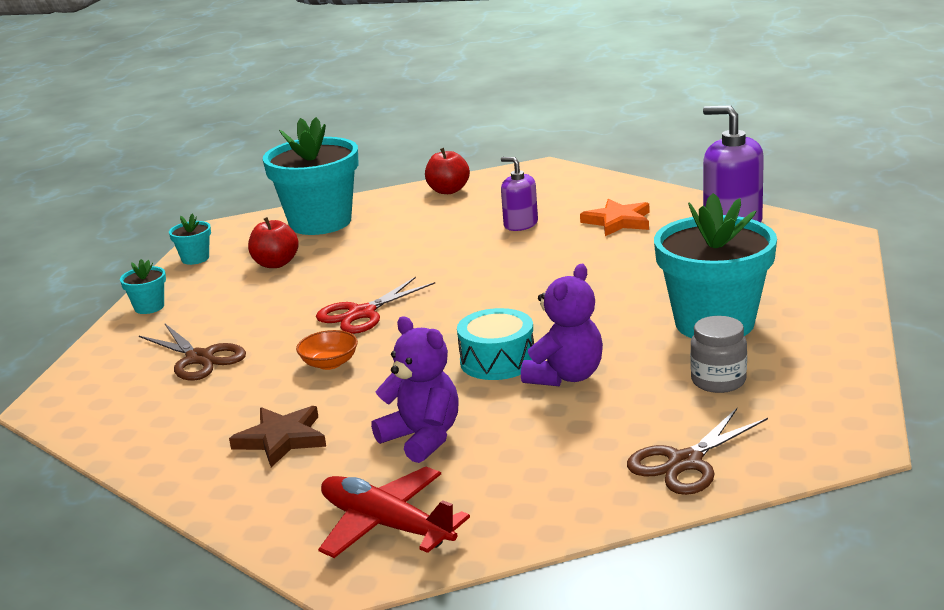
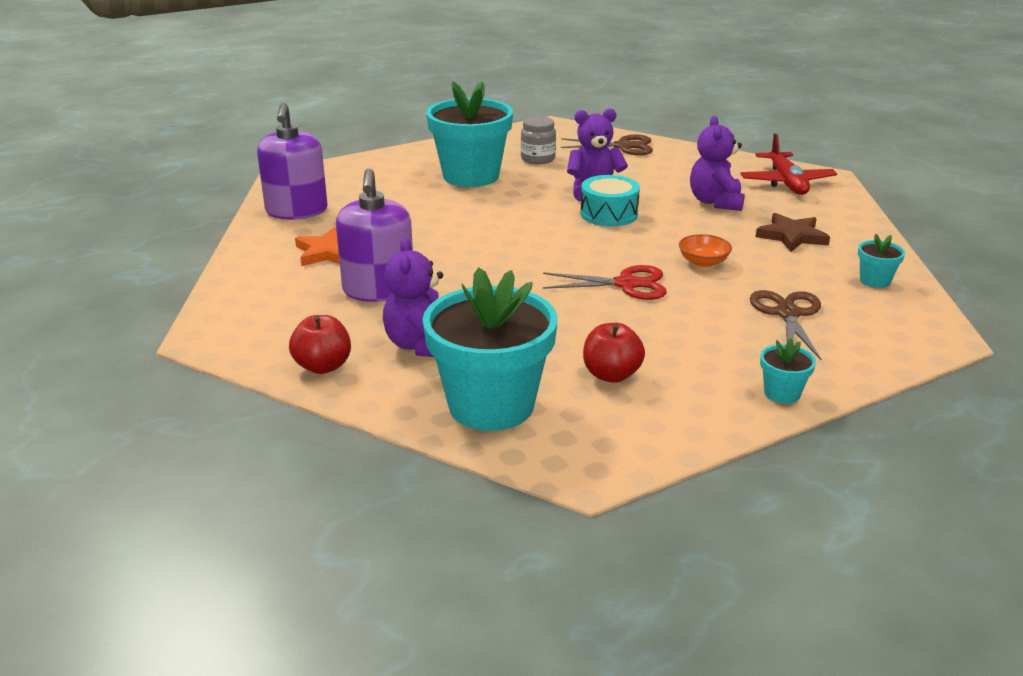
camera: 135 degrees left, 5 degrees up
(195, 258) = (672, 436): turquoise flower pot -> turquoise flower pot (875, 281)
(419, 220) = (421, 345): none -> purple teddy bear
(520, 224) = (378, 290): purple soap dispenser -> purple soap dispenser, size x1.67

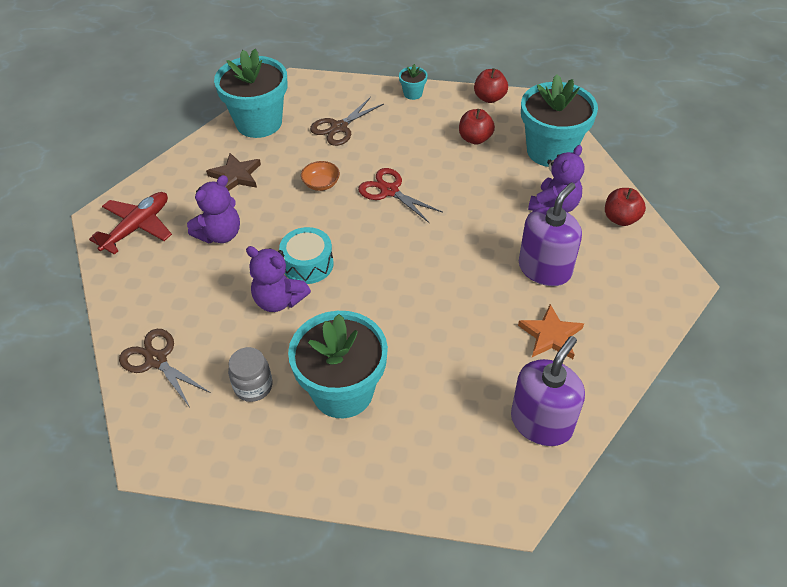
camera: 140 degrees left, 20 degrees up
(671, 441) = (489, 98): none -> red apple
(875, 281) = (259, 123): turquoise flower pot -> turquoise flower pot, size x2.38

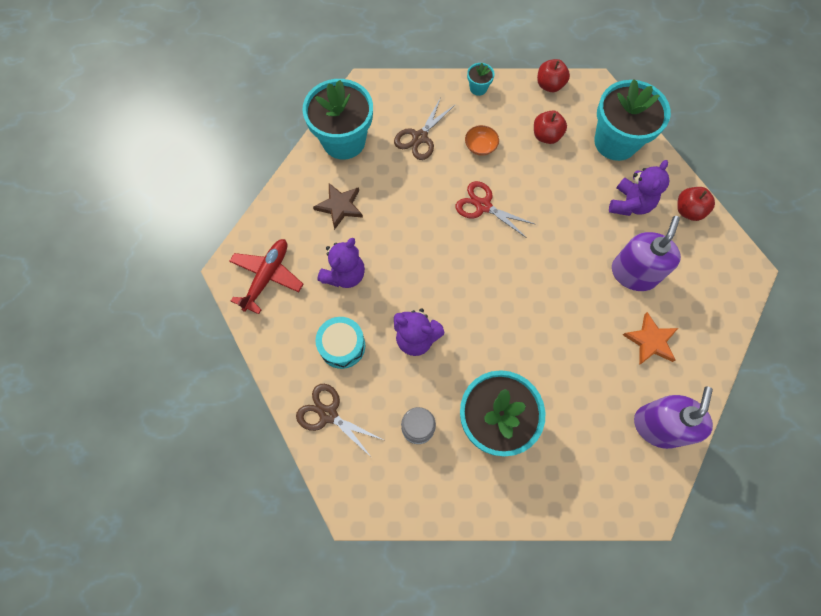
camera: 10 degrees left, 20 degrees up
(308, 264) = (431, 296): turquoise drum -> turquoise drum (342, 346)
(321, 184) = (420, 206): orange bowl -> orange bowl (480, 146)

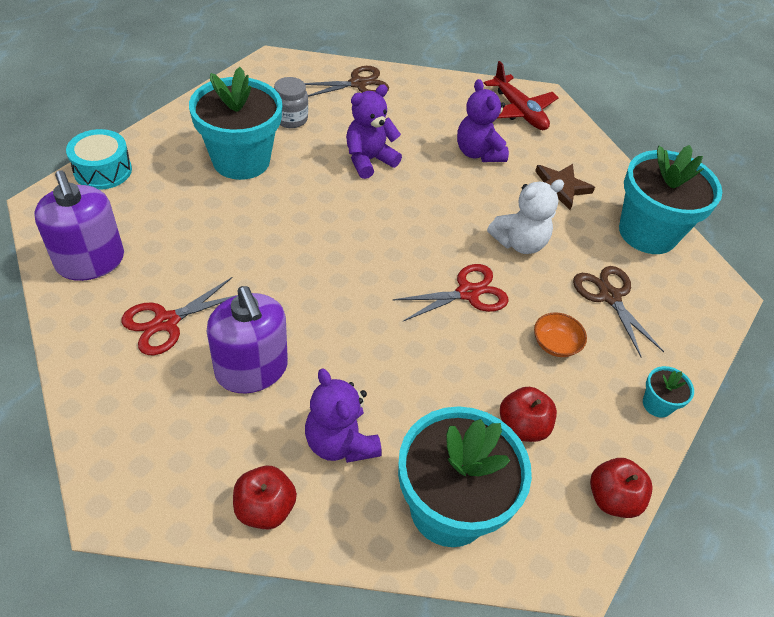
camera: 120 degrees right, 20 degrees down
(342, 346) = (409, 118): turquoise drum -> turquoise drum (103, 170)
(416, 202) = (519, 243): none -> white teddy bear
(650, 341) = (167, 322): orange star -> red scissors

